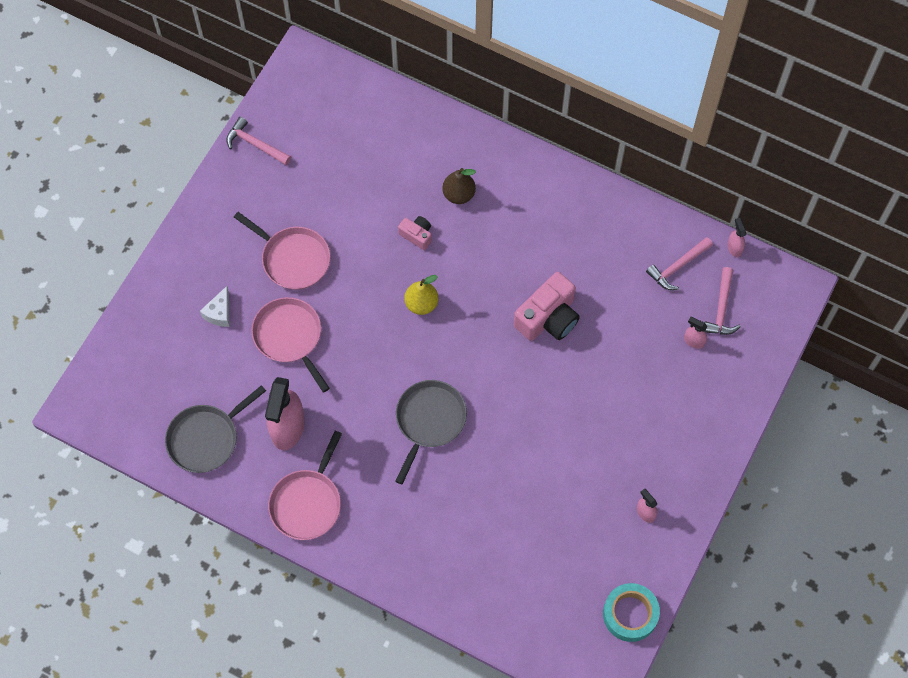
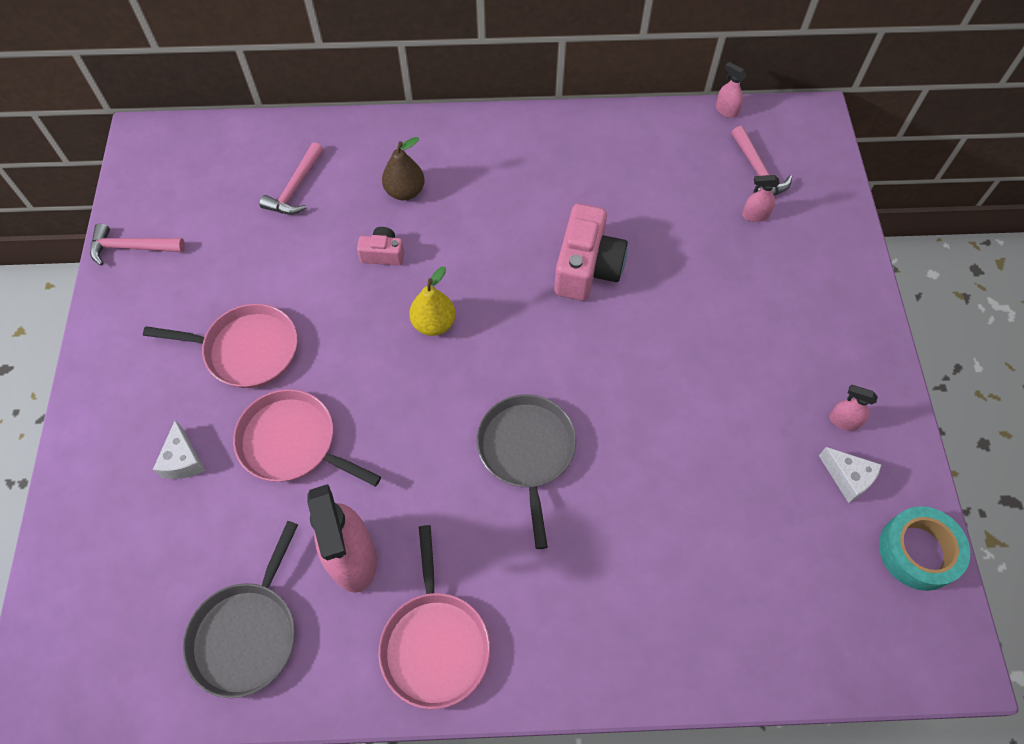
camera: 30 degrees left, 5 degrees down
(620, 548) = (847, 478): none -> white cheese
(677, 267) = (684, 154): pink hammer -> pink hammer (295, 188)

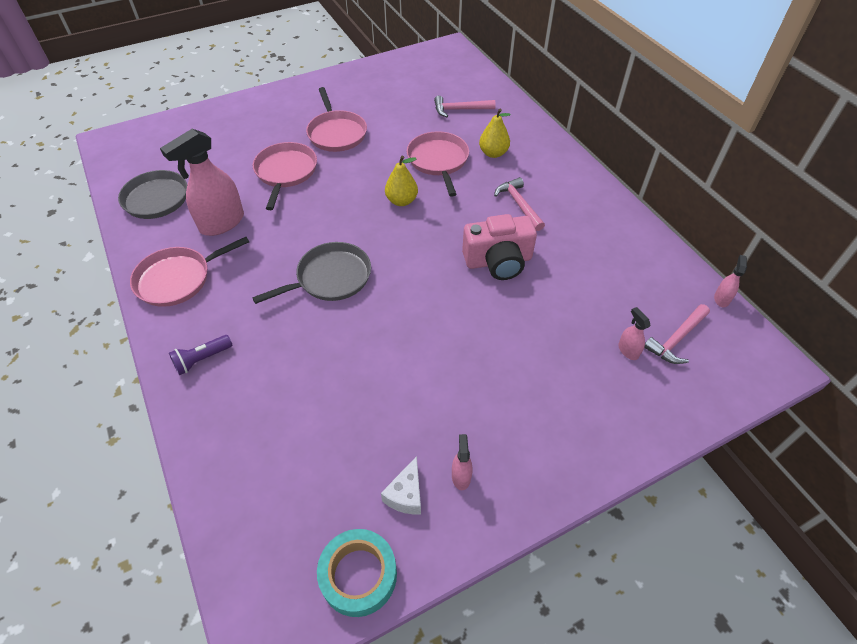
camera: 65 degrees right, 10 degrees down
(131, 248) = (376, 70): pink hammer -> pink hammer (519, 204)
(183, 460) = (255, 137): white cheese -> none
(383, 254) = (438, 161): pink camera -> pink pan
(405, 191) = (493, 153): brown pear -> yellow pear
(592, 642) = (202, 359): none -> purple flashlight

